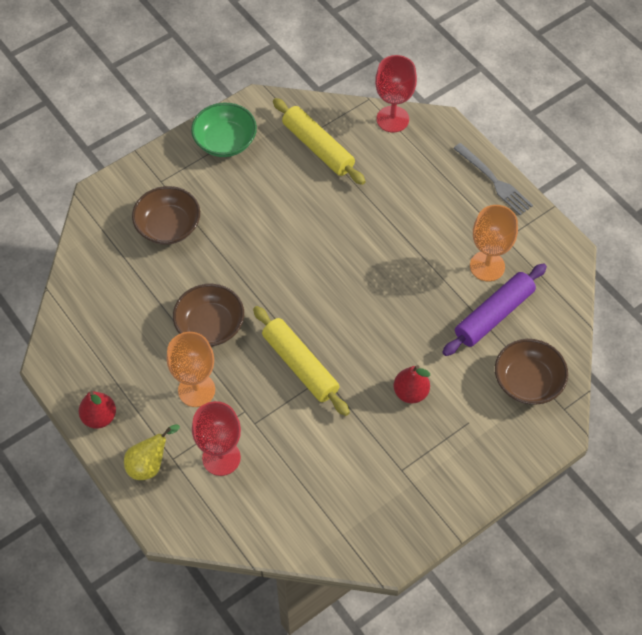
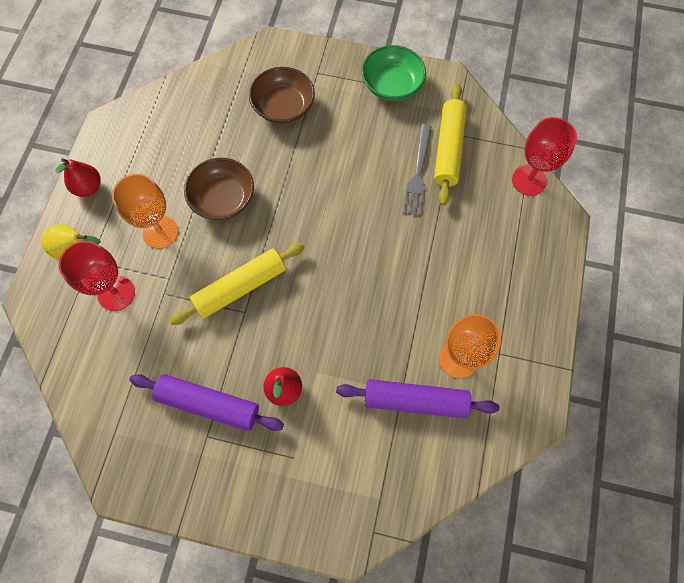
camera: 50 degrees right, 10 degrees up
(300, 365) = (240, 287): yellow rolling pin -> yellow rolling pin turned 45 degrees clockwise
(377, 452) = (208, 404): none -> purple rolling pin
(495, 181) = (547, 302): grey fork -> grey fork (418, 174)
(527, 381) = (374, 479): brown bowl -> none

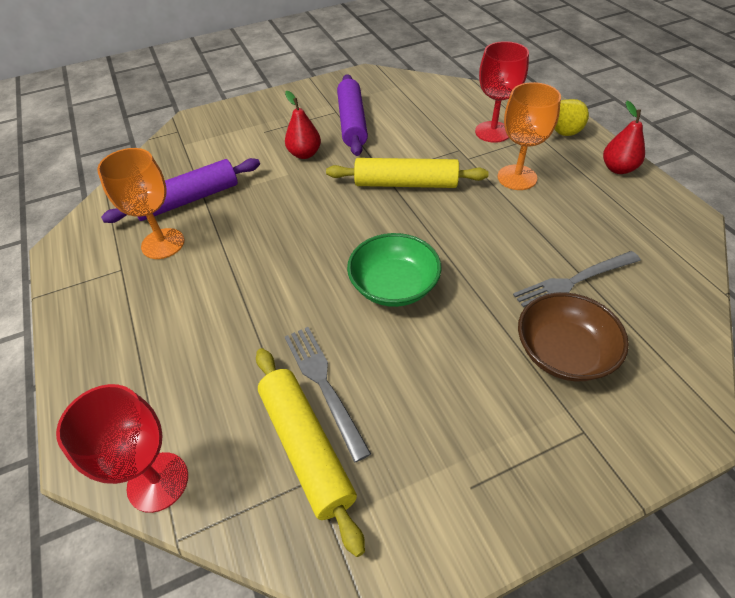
camera: 145 degrees right, 20 degrees down
(208, 404) = (352, 122): purple rolling pin -> purple rolling pin turned 75 degrees counterclockwise
(223, 198) = (501, 228): brown bowl -> none
(230, 136) = (572, 282): none -> grey fork
(240, 287) = (406, 184): yellow rolling pin -> yellow rolling pin turned 75 degrees clockwise
(392, 85) = (468, 494): green bowl -> green bowl (394, 286)

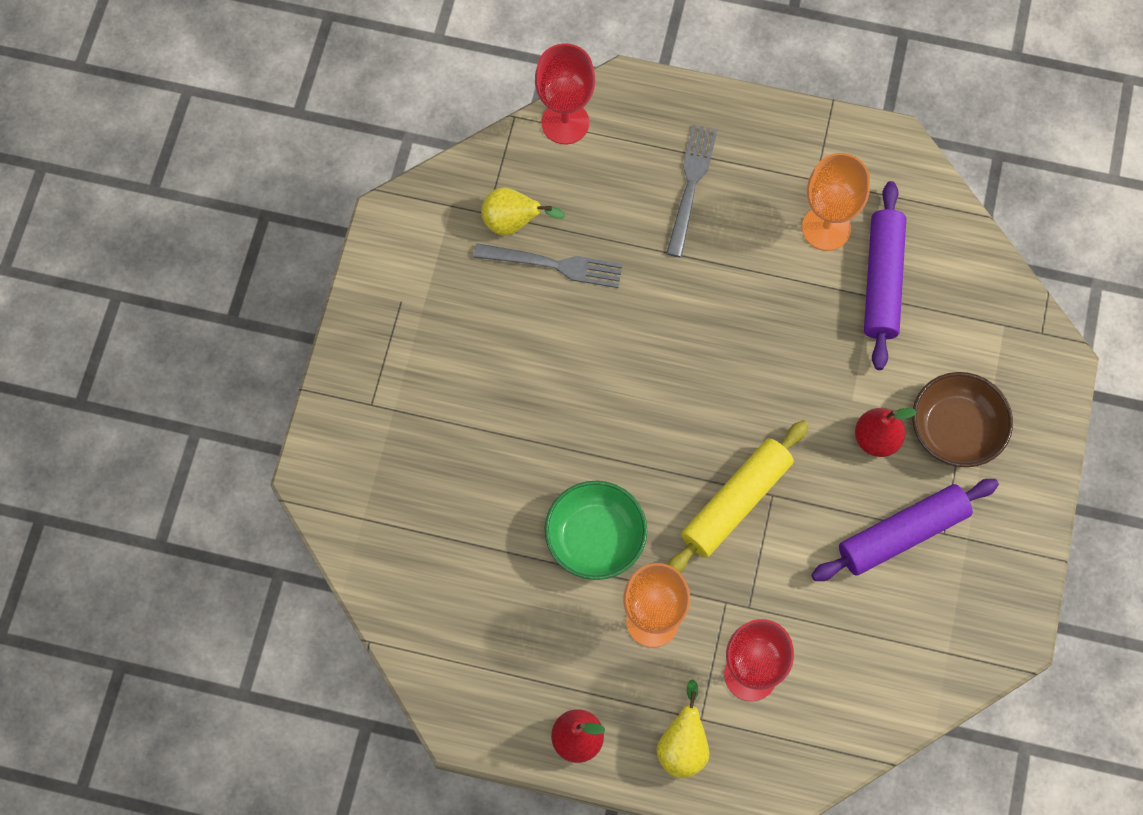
camera: 125 degrees right, 20 degrees up
(306, 447) = (513, 223): yellow rolling pin -> yellow pear
(352, 122) = (902, 534): purple rolling pin -> purple rolling pin turned 60 degrees counterclockwise
(394, 286) = (607, 384): green bowl -> green bowl (595, 538)
(563, 352) = (434, 453): brown bowl -> brown bowl (956, 429)
(572, 282) = (486, 531): grey fork -> grey fork (691, 184)

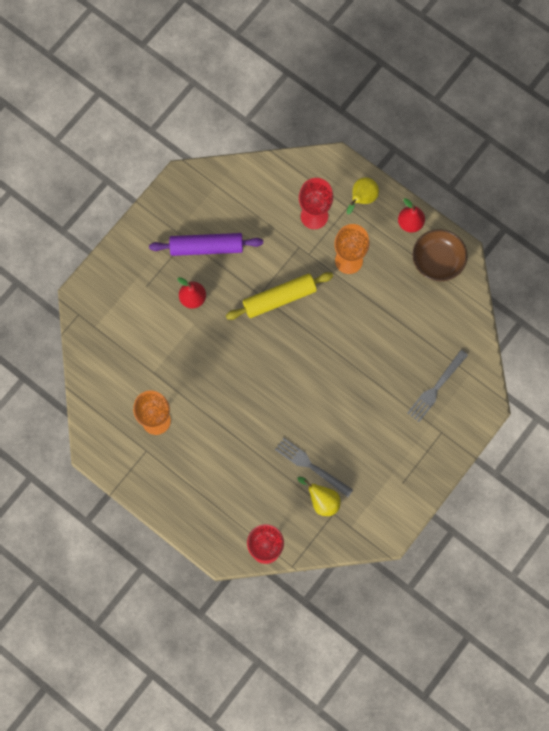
camera: 155 degrees left, 5 degrees up
(595, 538) = (357, 312): green bowl -> none
(691, 184) = (215, 479): grey fork -> grey fork (436, 388)
(882, 281) = (143, 378): purple rolling pin -> none
(956, 429) = (151, 285): brown bowl -> brown bowl (437, 261)

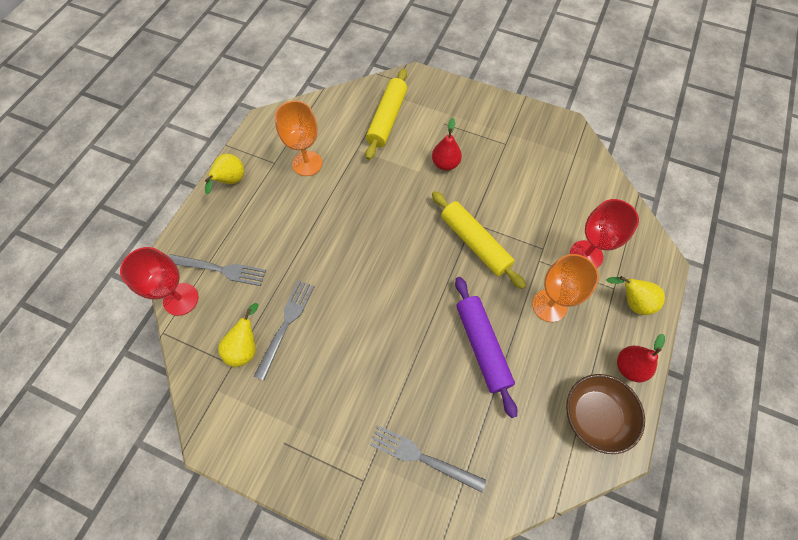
camera: 75 degrees right, 10 degrees down
(126, 336) = (387, 119): none -> yellow rolling pin
(156, 493) = (231, 182): none -> yellow pear
(206, 247) = (504, 162): purple rolling pin -> purple rolling pin (482, 346)
(246, 513) = (220, 269): none -> grey fork

